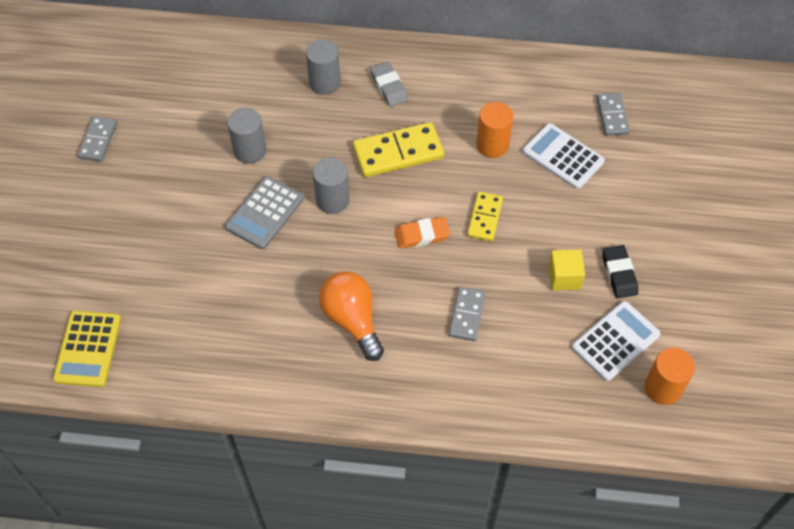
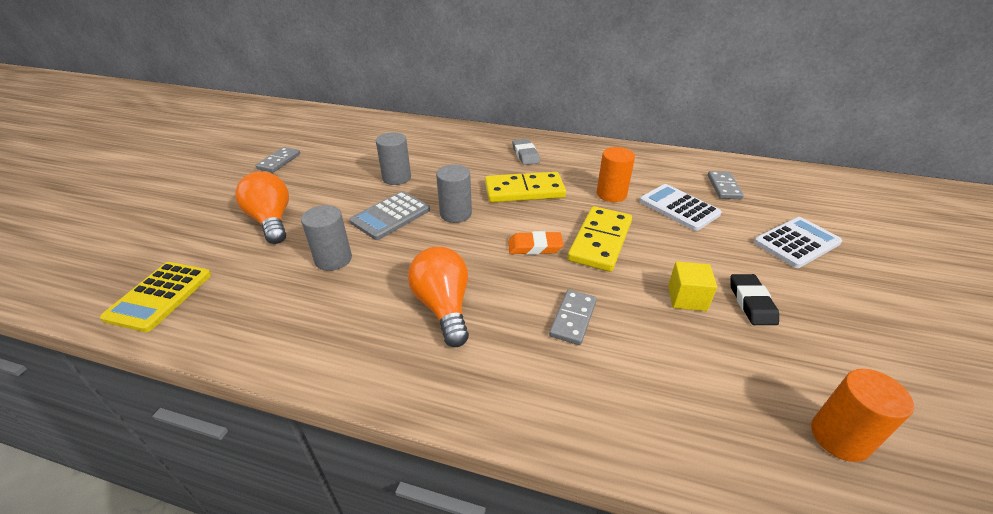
camera: 10 degrees right, 20 degrees down
(141, 239) = (271, 221): none -> orange light bulb
(324, 82) = (473, 148): grey cylinder -> grey cylinder (333, 259)
(485, 218) = (600, 241): yellow domino -> yellow domino, size x1.66
(615, 341) = (759, 370): white calculator -> white calculator (796, 243)

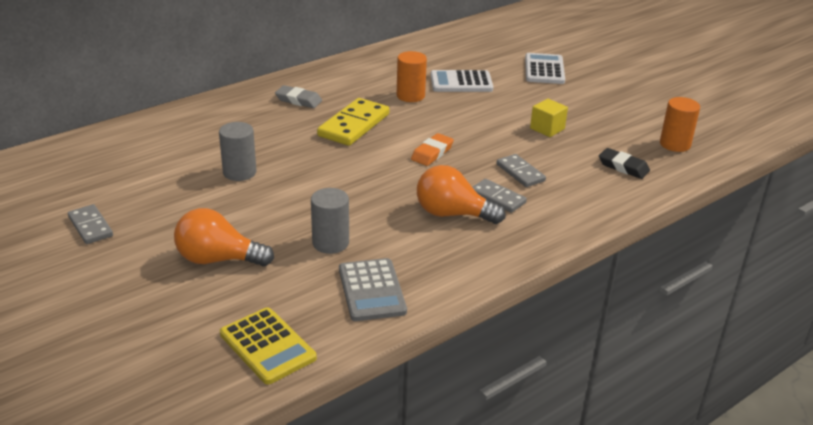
camera: 55 degrees left, 5 degrees down
(390, 216) = (302, 196): grey calculator -> grey calculator (371, 290)
(456, 214) = (343, 166): grey cylinder -> none
(600, 241) = (458, 127): yellow domino -> none
(723, 187) = (461, 55): grey domino -> grey domino (497, 198)
(751, 302) = (573, 112): black eraser -> black eraser (623, 167)

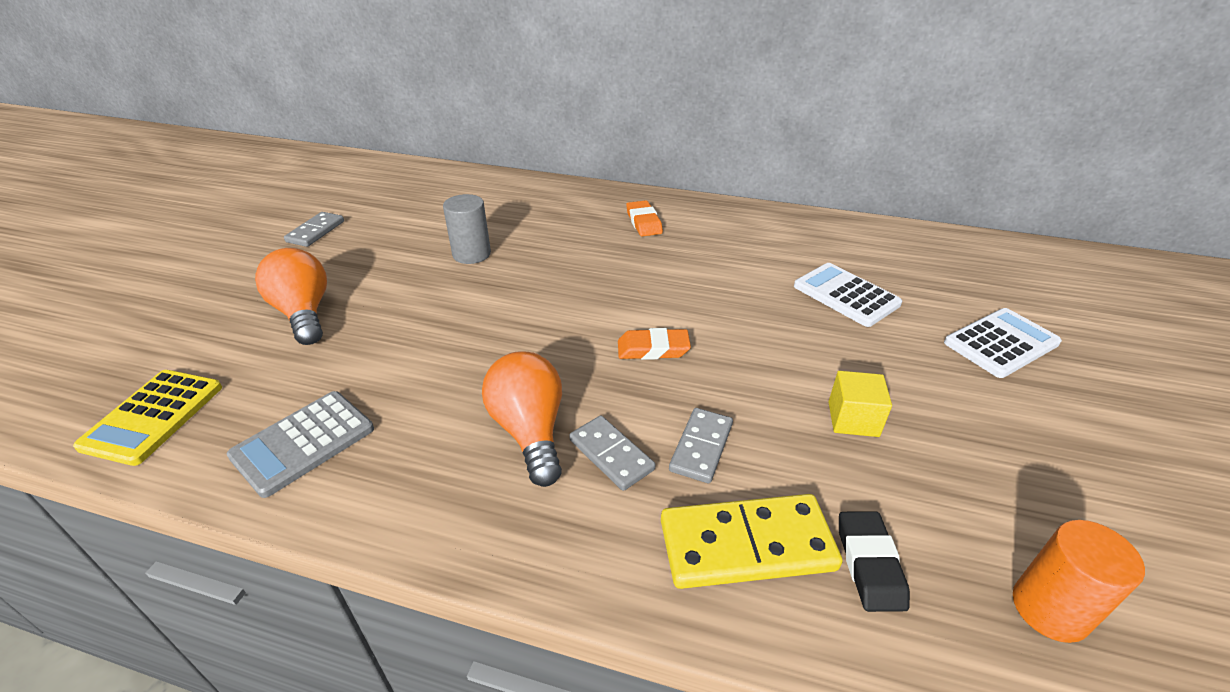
camera: 55 degrees right, 5 degrees up
(298, 100) = (643, 222): grey eraser -> orange eraser
(330, 243) = (385, 366): grey cylinder -> none
(354, 125) = (641, 272): yellow domino -> yellow domino (746, 545)
(410, 96) = (756, 277): orange cylinder -> none
(497, 198) = (611, 455): grey domino -> grey domino turned 45 degrees counterclockwise

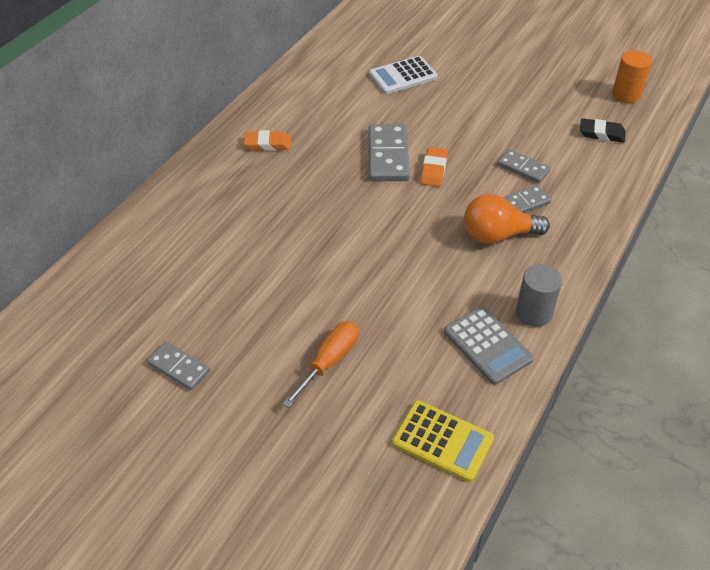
camera: 75 degrees left, 10 degrees up
(304, 313) = (329, 361): orange light bulb -> orange screwdriver
(471, 254) = (275, 251): grey cylinder -> grey cylinder (534, 313)
(664, 306) = (388, 156): none -> grey domino
(746, 545) = (588, 168): yellow domino -> none
(853, 419) = (512, 109): yellow cube -> none
(1001, 343) = (465, 38): white calculator -> none

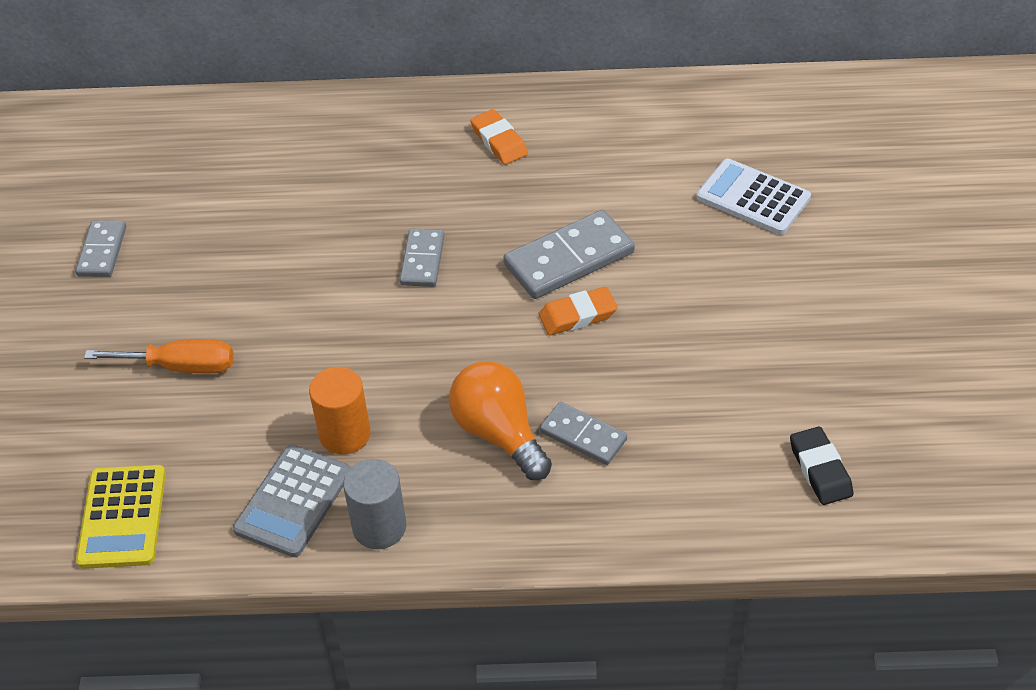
camera: 60 degrees right, 0 degrees up
(523, 168) = (660, 407): grey domino -> grey domino (422, 260)
(626, 94) = (953, 466): orange cylinder -> orange cylinder (345, 434)

